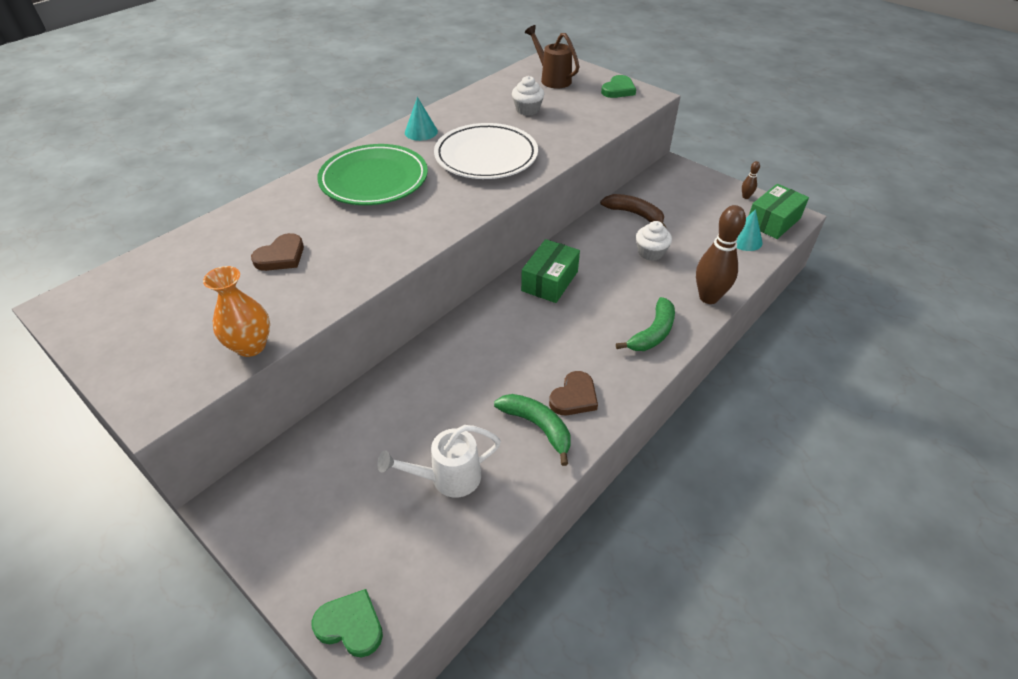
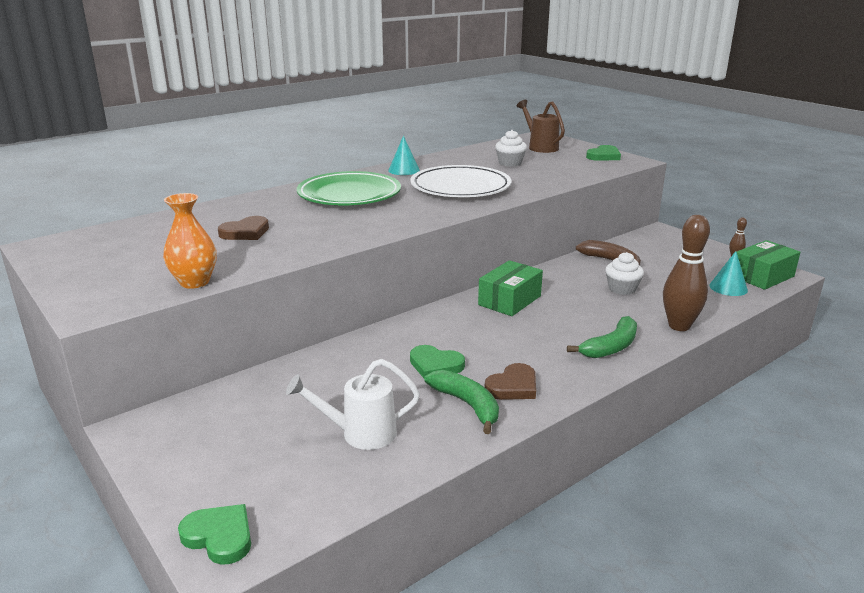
camera: 10 degrees right, 20 degrees down
(497, 378) = (435, 365): none -> green heart

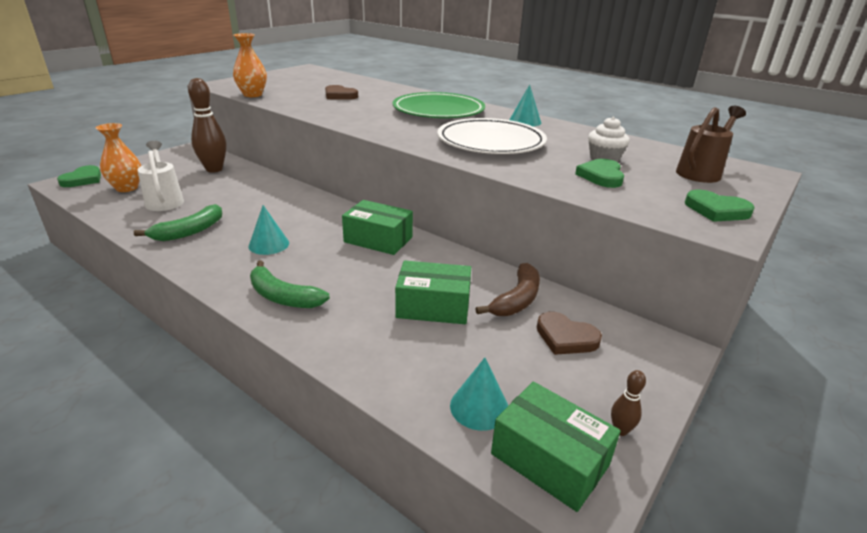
camera: 75 degrees right, 5 degrees up
(291, 476) = (127, 188): none -> orange vase
(435, 365) = (252, 216): green heart -> green heart (601, 176)
(510, 354) = (269, 244): none -> turquoise cone
(513, 386) = (213, 248): brown heart -> brown heart (565, 337)
(622, 289) = (433, 306): white cupcake -> green box
(679, 326) = (338, 347): brown bowling pin -> brown bowling pin (214, 169)

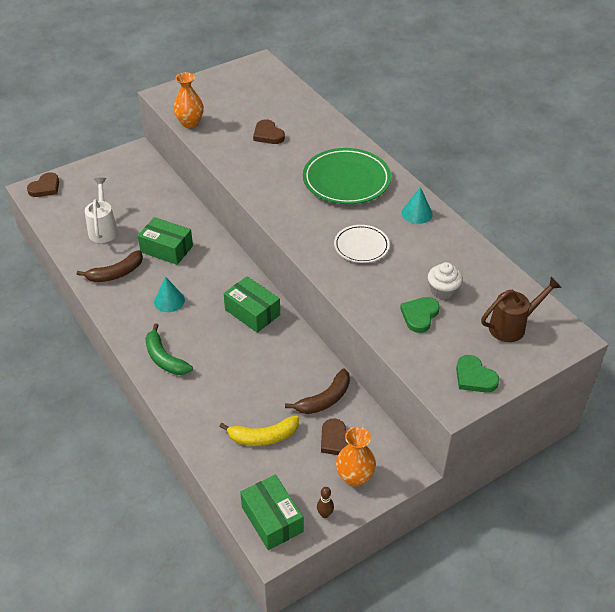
camera: 20 degrees right, 15 degrees up
(83, 179) = (45, 187): green heart -> brown heart
(127, 188) = (77, 206): orange vase -> orange vase (354, 477)
(189, 231) = (116, 273): green banana -> brown banana
(214, 169) = (149, 189): brown bowling pin -> none
(433, 306) = (262, 391): green box -> green box (166, 249)
(465, 354) = (263, 437): none -> yellow banana
(479, 407) = (251, 477): turquoise cone -> none
(491, 142) = (361, 246): white plate -> white plate, size x0.58

